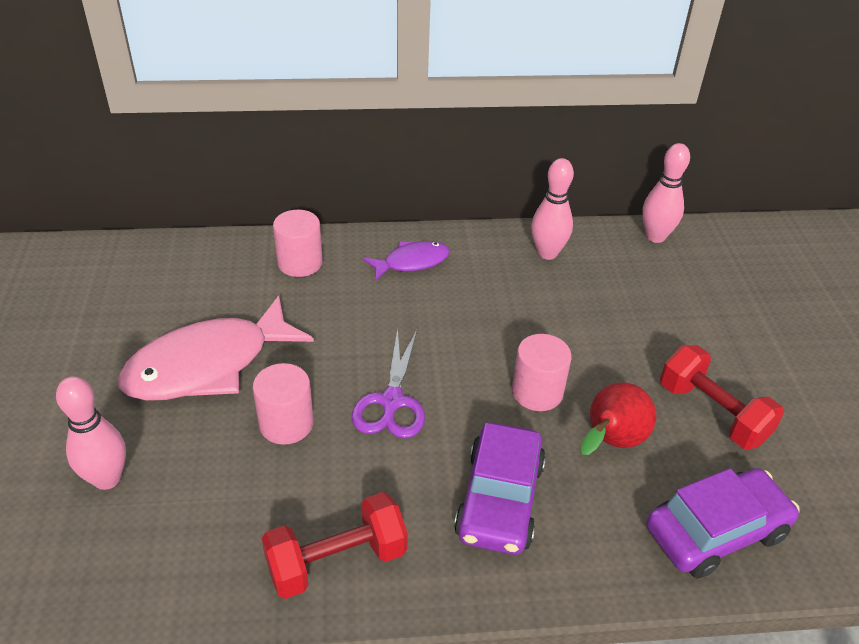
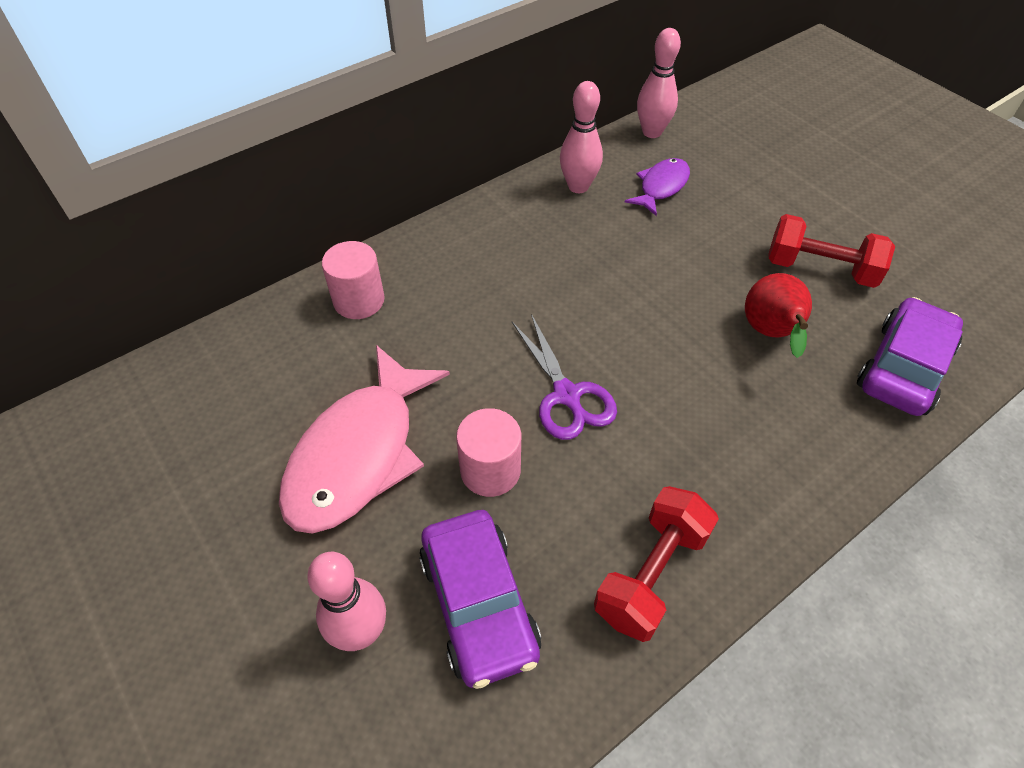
camera: 30 degrees left, 10 degrees up
(412, 262) = (467, 250): purple fish -> purple fish (661, 187)
(499, 499) = (731, 435): purple car -> purple car (479, 604)
(537, 392) = (678, 320): pink cylinder -> none

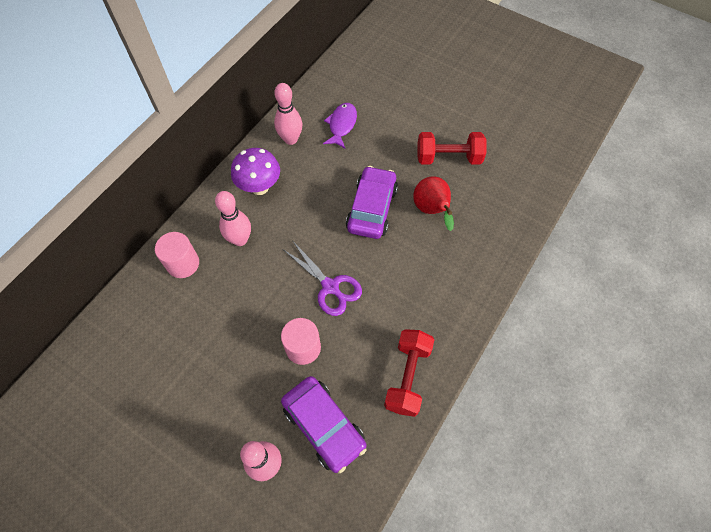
camera: 20 degrees left, 10 degrees up
(359, 454) = (224, 363): pink fish -> none
(509, 234) = (259, 187): none -> purple mushroom
(652, 132) = (324, 84): pink bowling pin -> pink bowling pin (240, 239)
(903, 368) = (506, 210): purple car -> purple car (372, 209)

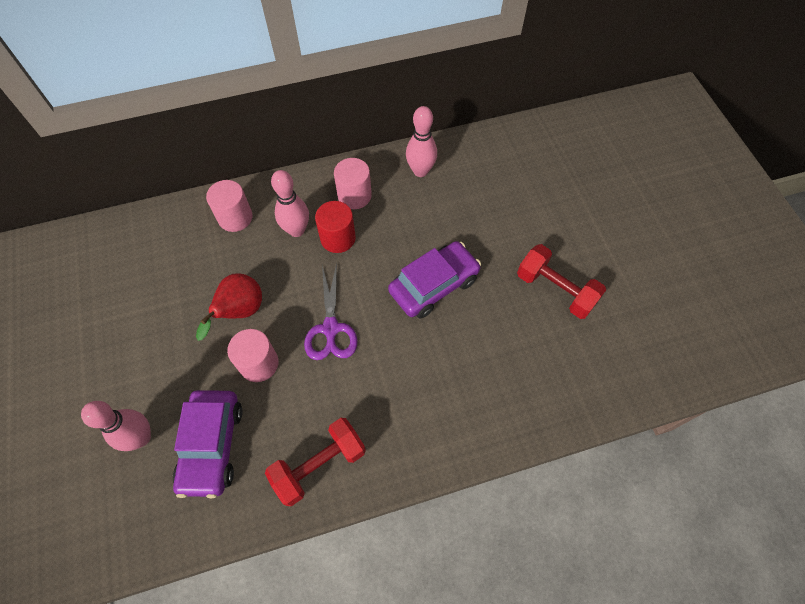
camera: 40 degrees right, 0 degrees up
(259, 187) = (354, 196): purple mushroom -> pink cylinder
(276, 224) = (338, 238): none -> red cylinder
(341, 125) = (479, 188): purple fish -> none
(432, 211) = (489, 329): red pear -> red pear (240, 312)

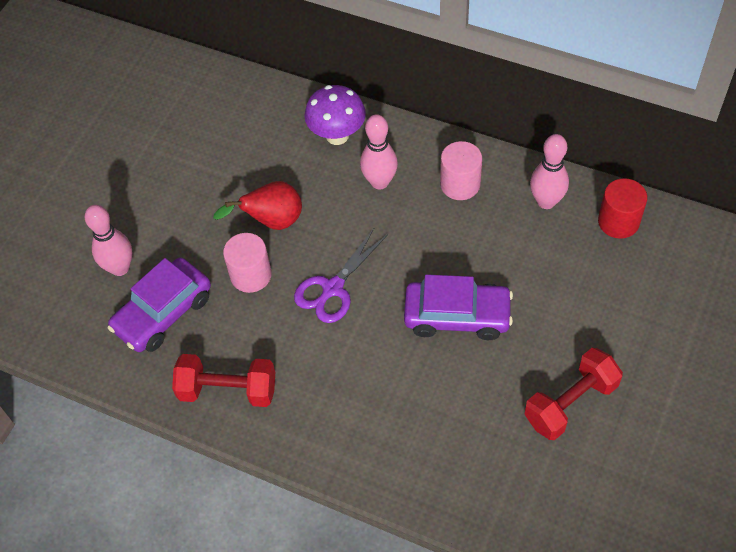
camera: 45 degrees right, 5 degrees down
(235, 217) = (337, 135): pink cylinder -> purple mushroom
(338, 238) = (409, 214): red cylinder -> red cylinder (618, 222)
(555, 290) = (570, 403): red dumbbell -> red dumbbell turned 60 degrees clockwise

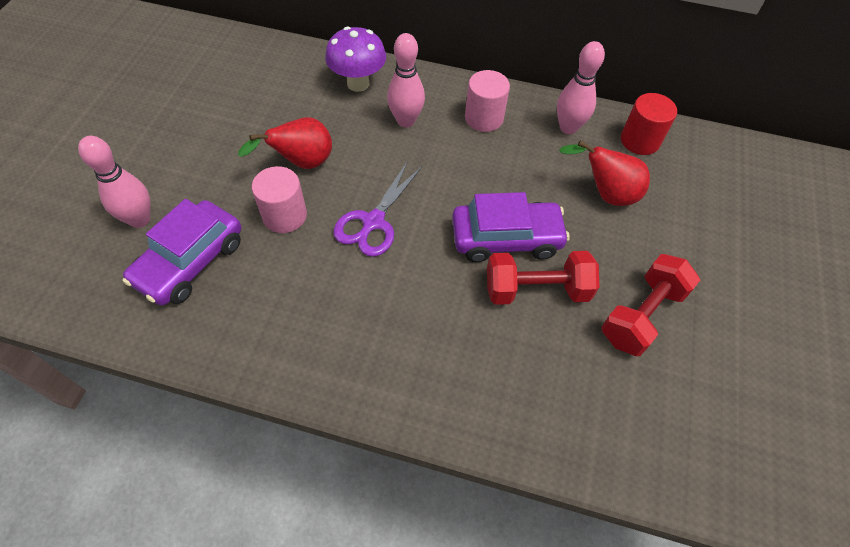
camera: 15 degrees left, 0 degrees up
(228, 390) = (270, 338): red dumbbell -> red dumbbell (536, 290)
(567, 278) = (605, 194): none -> red pear

